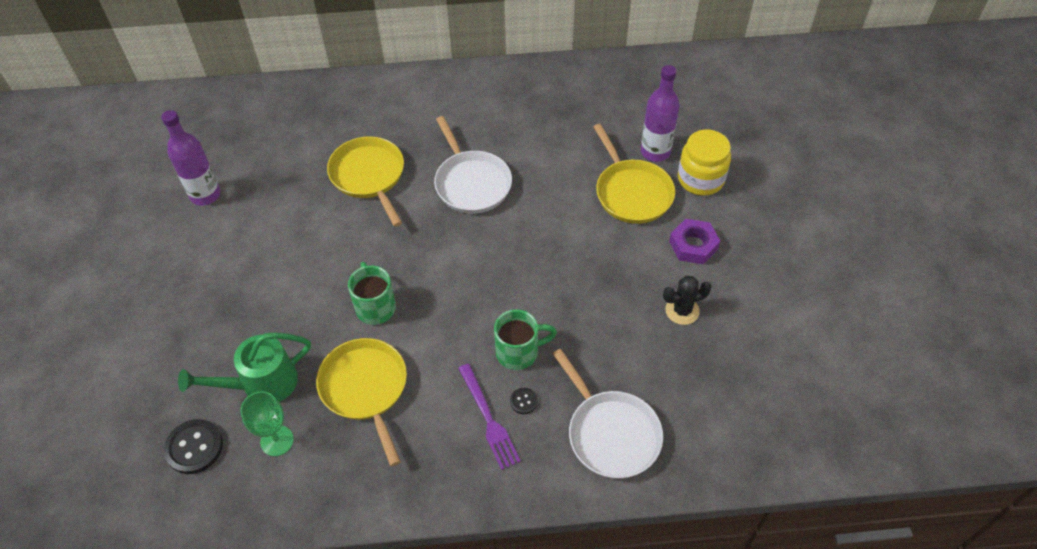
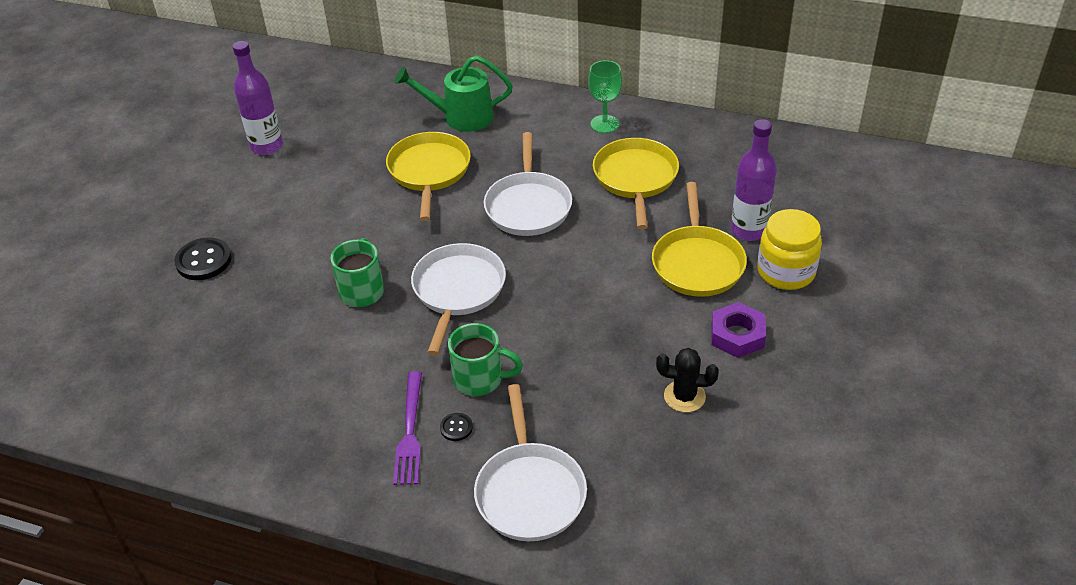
camera: 25 degrees right, 10 degrees down
(194, 447) = (121, 360): black button -> black button (203, 261)
(261, 384) = (214, 325): green watering can -> green watering can (460, 117)
(277, 441) = (196, 380): green goblet -> green goblet (604, 124)
(365, 388) = (306, 362): yellow pan -> yellow pan (635, 178)
(456, 279) = (458, 290): none -> white pan

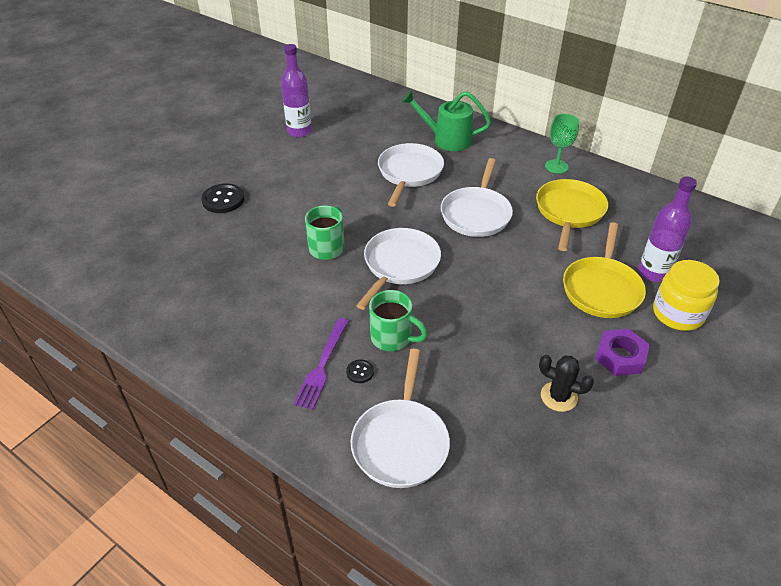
camera: 15 degrees right, 0 degrees up
(429, 171) = (409, 173): yellow pan -> white pan

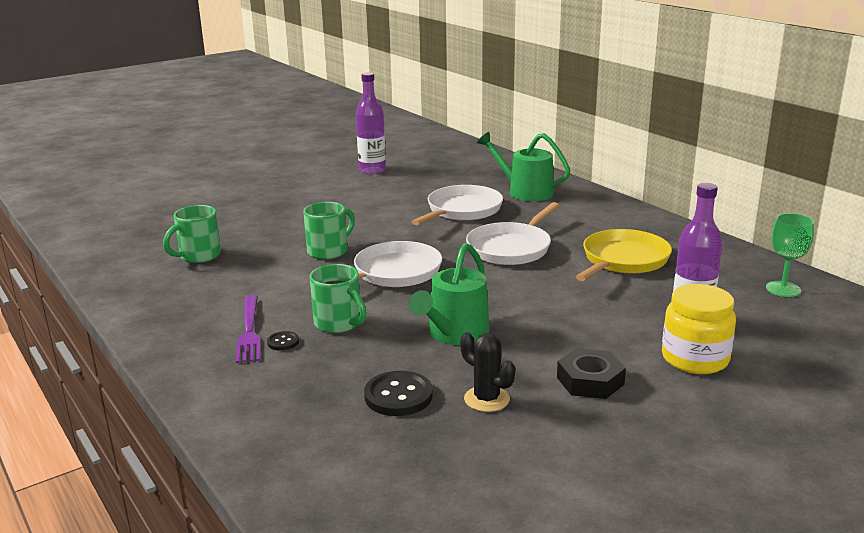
camera: 20 degrees right, 20 degrees down
(212, 278) = (199, 256): none -> green mug
(223, 200) = (256, 206): black button -> black button (398, 396)
(322, 365) = (249, 331): purple fork -> purple fork turned 45 degrees counterclockwise
(401, 442) = (279, 400): white pan -> none
(492, 328) = (454, 334): none -> green watering can
(556, 166) = (637, 225): green goblet -> green goblet (783, 289)
(602, 289) = (613, 324): yellow pan -> none
(620, 356) = (590, 381): purple nut -> black nut

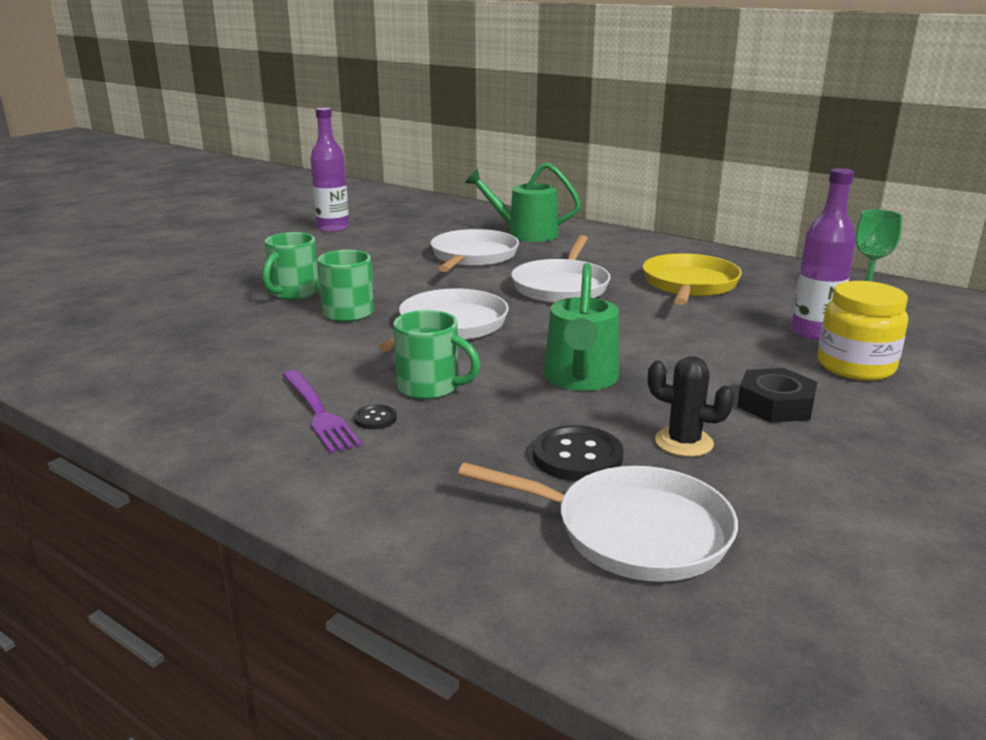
camera: 20 degrees left, 0 degrees up
(199, 256) = (178, 337): green mug -> green mug (293, 293)
(389, 458) = (633, 532): none -> white pan

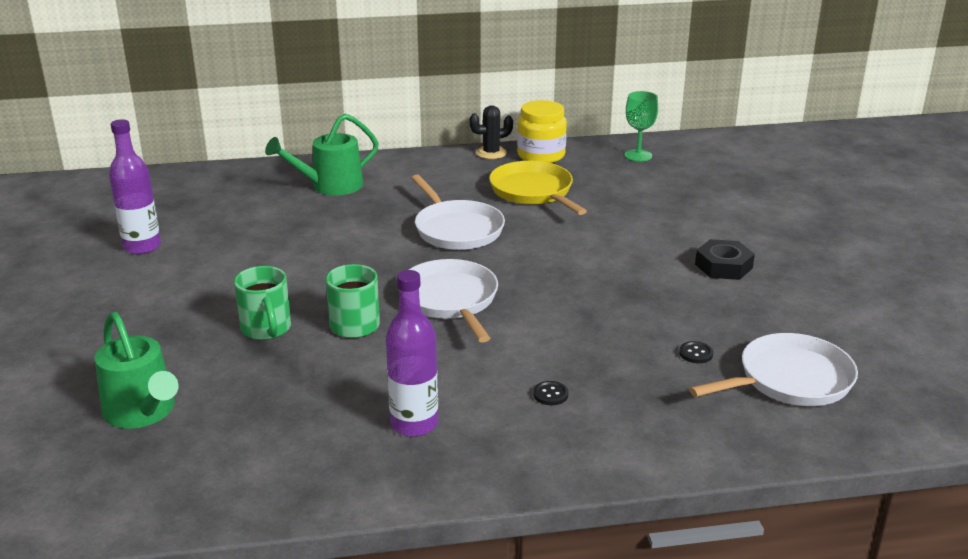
camera: 45 degrees left, 5 degrees up
(318, 413) = (509, 411): purple fork -> none
(430, 387) = (536, 354): green mug -> none
(473, 257) = (336, 228): white pan -> none
(577, 456) = (696, 353): black button -> black button, size x0.51
(580, 379) = (606, 301): green watering can -> green watering can (143, 412)
(683, 442) = (725, 315): black cactus -> black cactus (491, 153)
(814, 332) = (661, 202): purple bottle -> purple bottle (414, 424)
(855, 366) = (717, 219): yellow jar -> yellow jar (541, 155)

